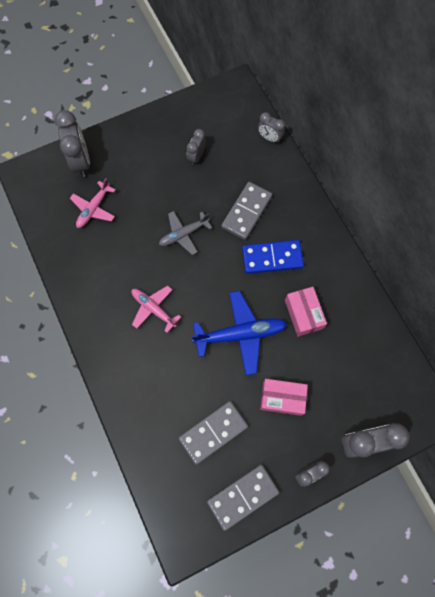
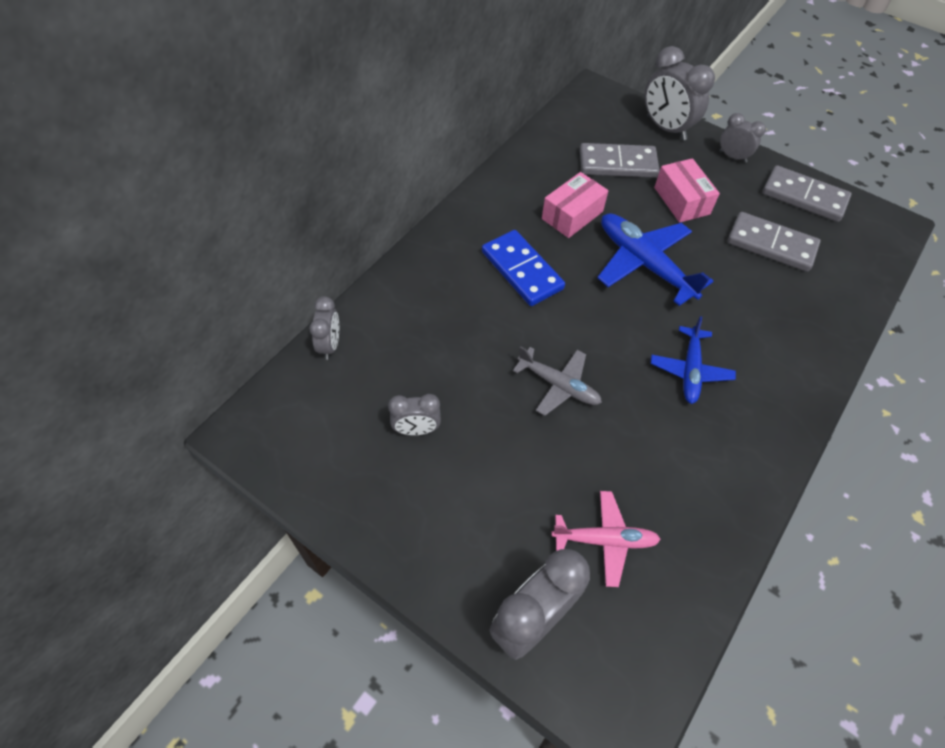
camera: 120 degrees left, 15 degrees down
(154, 309) = (690, 370): pink plane -> blue plane
(246, 212) = (473, 324): grey domino -> grey domino (617, 164)

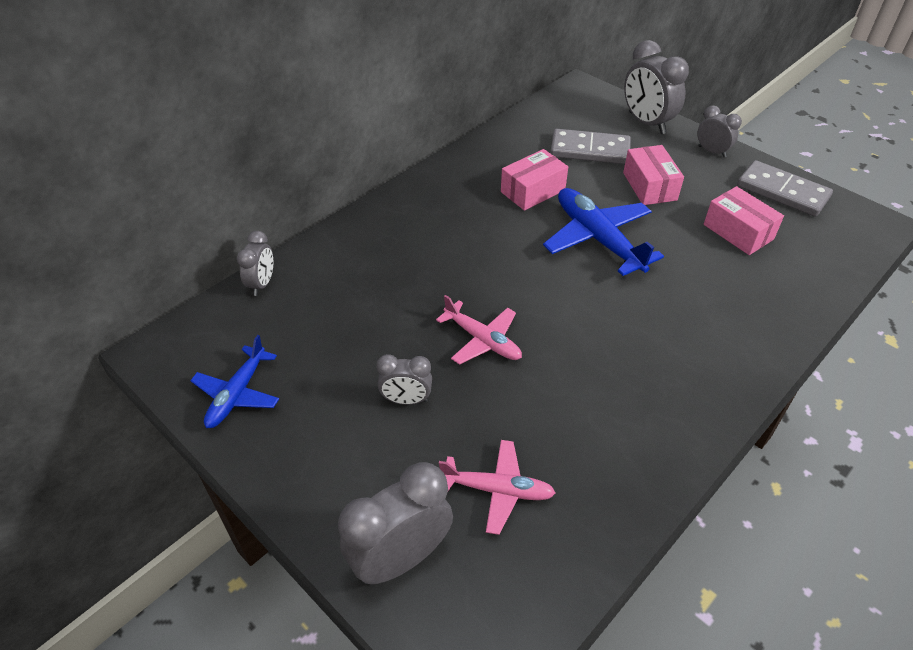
camera: 10 degrees right, 10 degrees down
(416, 430) = (326, 366): grey clock -> grey clock (406, 400)
(522, 270) = (470, 235): blue domino -> none
(558, 385) = (482, 340): grey plane -> pink plane
(690, 370) = (626, 339): blue plane -> blue plane (237, 394)
(771, 244) = (738, 232): grey domino -> pink box

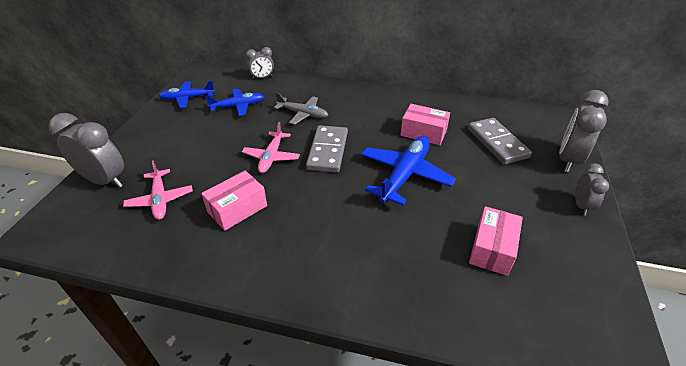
camera: 60 degrees right, 5 degrees down
(322, 338) = (238, 106): none -> blue plane
(405, 275) = (303, 114): none -> grey plane
(406, 400) = (210, 146): grey clock -> none
(649, 186) = (491, 183): pink box -> pink box (237, 209)
(782, 191) = (584, 267): grey domino -> grey domino (328, 151)

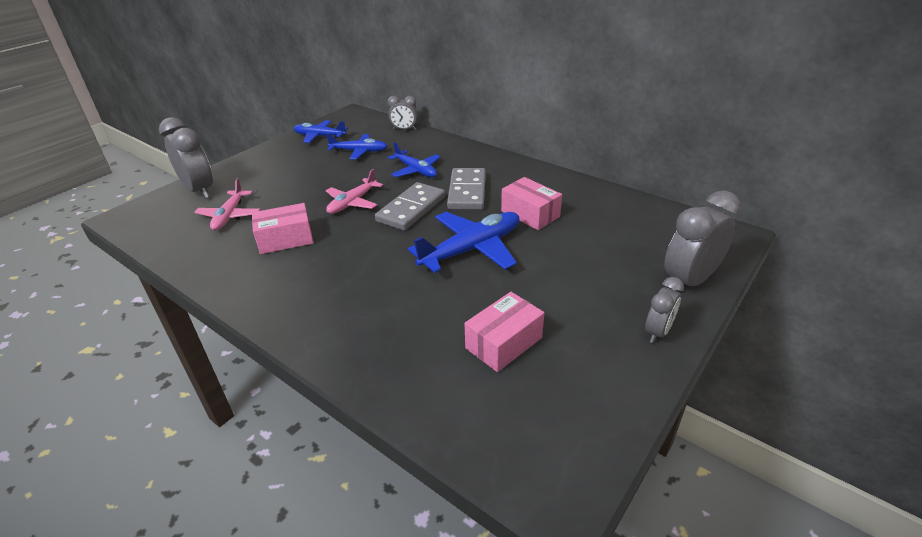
camera: 25 degrees right, 5 degrees down
(303, 114) = (415, 170): grey plane -> blue plane
(497, 143) = (610, 243): grey domino -> grey domino (467, 191)

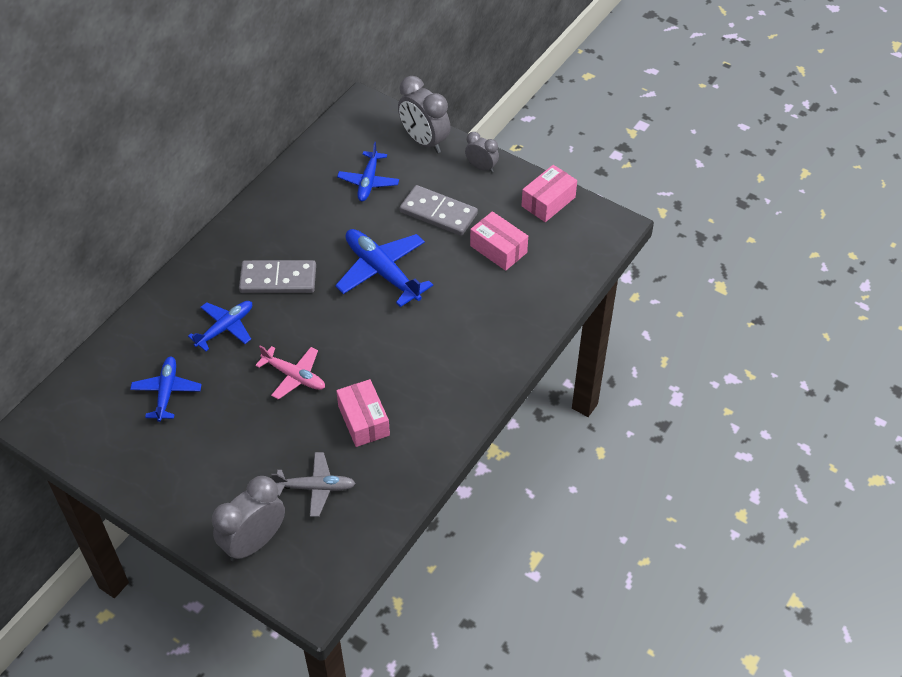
camera: 95 degrees left, 15 degrees up
(229, 216) = (315, 488): pink plane -> grey plane
(320, 136) = (111, 446): blue plane -> blue plane (368, 181)
(404, 129) = (106, 352): grey clock -> none
(411, 209) = (310, 323): grey domino -> grey domino (438, 213)
(530, 214) = (324, 230): pink box -> pink box (548, 202)

